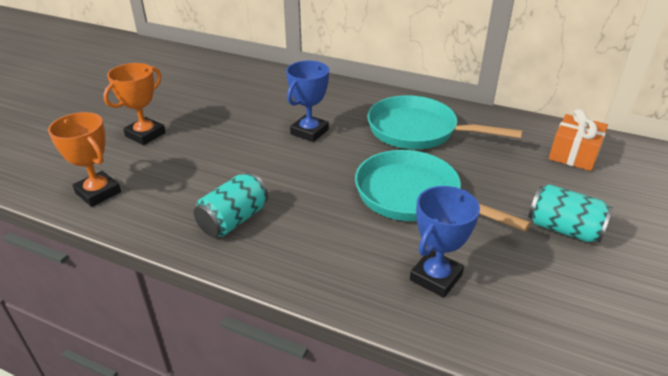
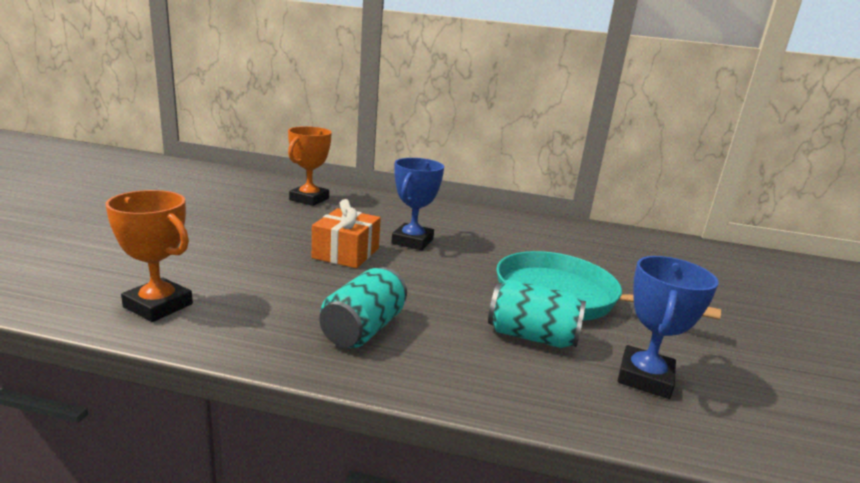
camera: 15 degrees left, 15 degrees down
(145, 134) = (207, 244): orange trophy -> orange trophy (309, 199)
(418, 131) = (530, 240): turquoise pan -> none
(563, 229) = (738, 322): turquoise can -> turquoise can (531, 336)
(574, 154) = (694, 258): orange gift -> orange gift (346, 253)

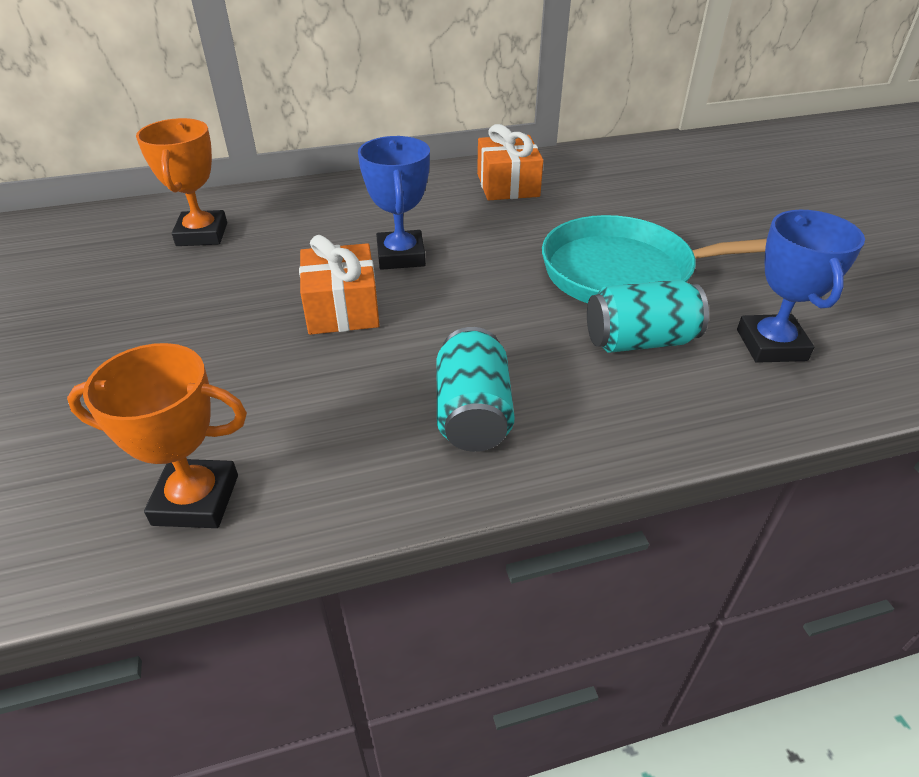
camera: 25 degrees left, 20 degrees up
(527, 229) = (508, 185): none -> orange gift

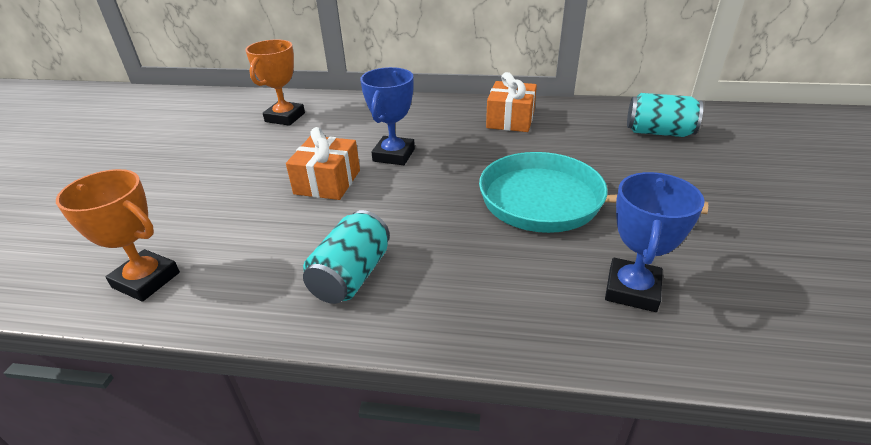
camera: 25 degrees right, 5 degrees down
(639, 341) = (518, 257): turquoise can -> turquoise can (658, 132)

